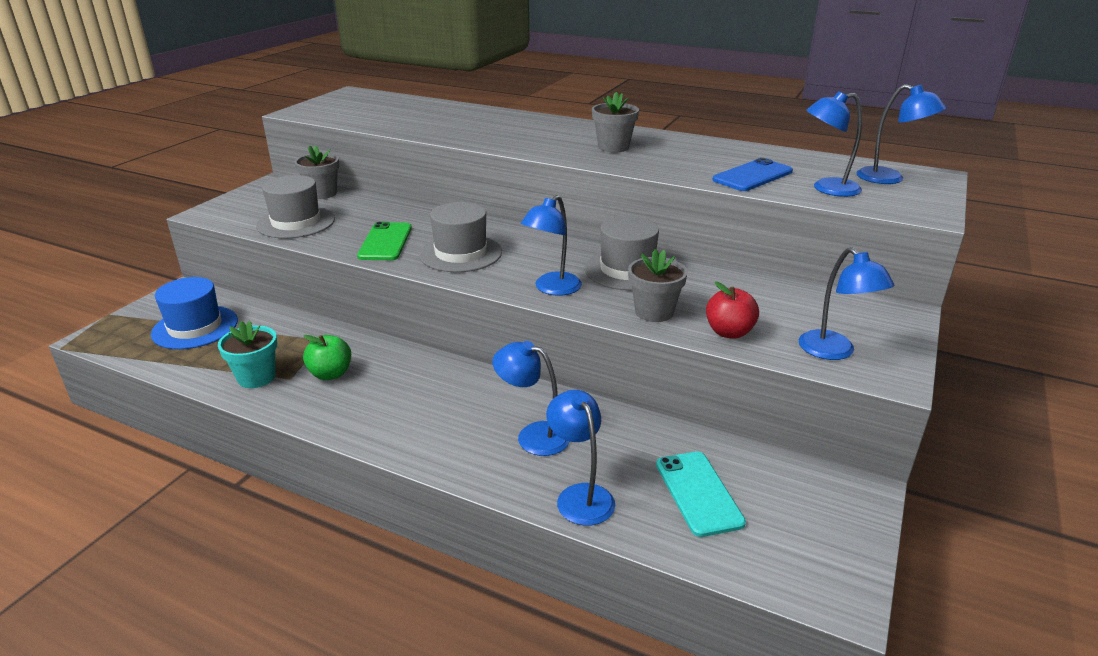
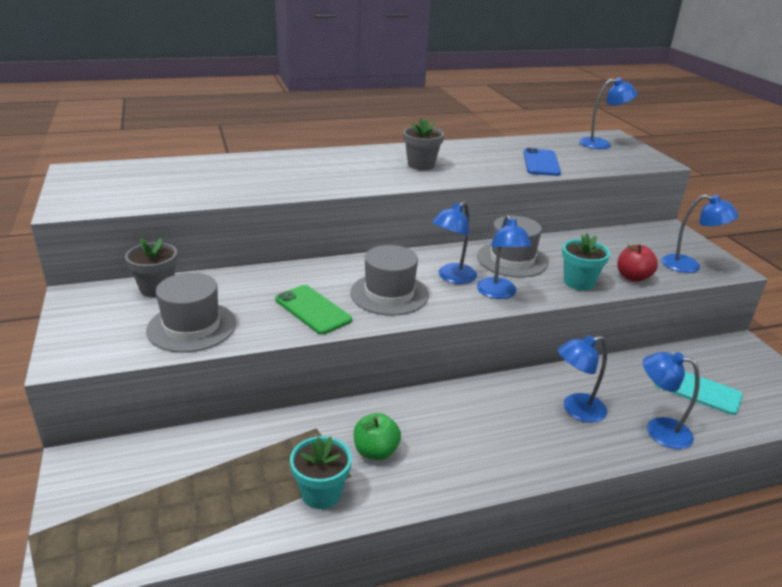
camera: 45 degrees left, 0 degrees up
(195, 327) = (169, 487): blue hat -> none
(654, 312) = (578, 282): grey flower pot -> turquoise flower pot
(827, 189) = (591, 160): blue lamp -> blue lamp (452, 277)

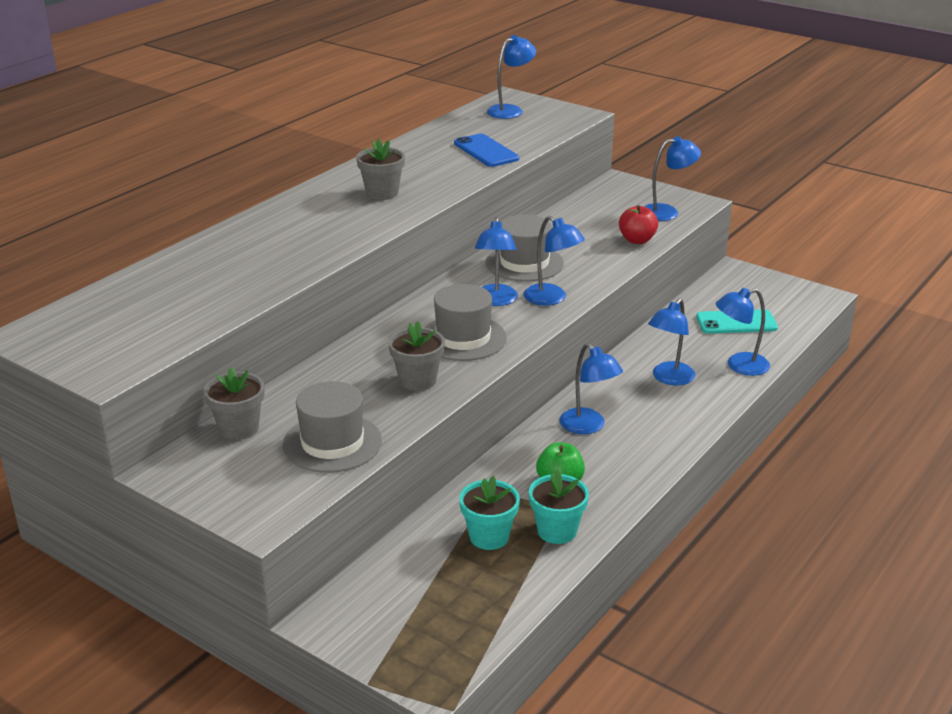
camera: 35 degrees left, 0 degrees up
(313, 310) = (417, 381): green phone -> grey flower pot
(456, 416) = (588, 426): none -> blue lamp
(578, 282) = (601, 262): turquoise flower pot -> turquoise flower pot (489, 537)

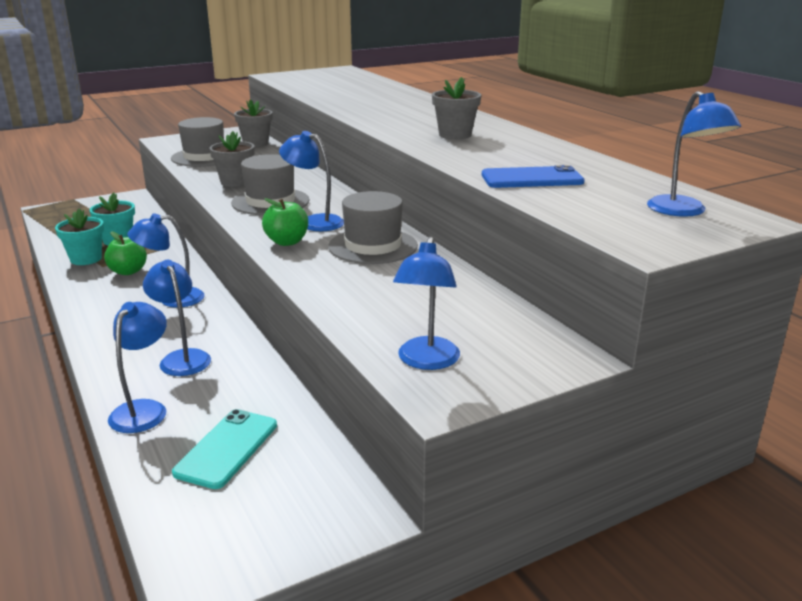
camera: 115 degrees right, 5 degrees down
(552, 299) = (287, 242): blue lamp -> green apple
(637, 240) = (362, 315): red apple -> none

